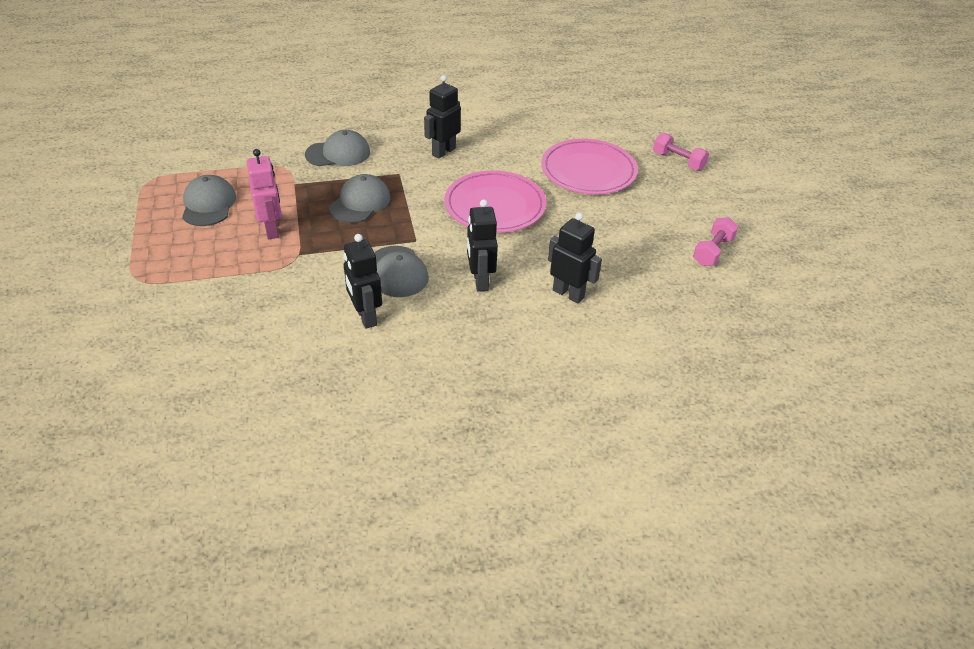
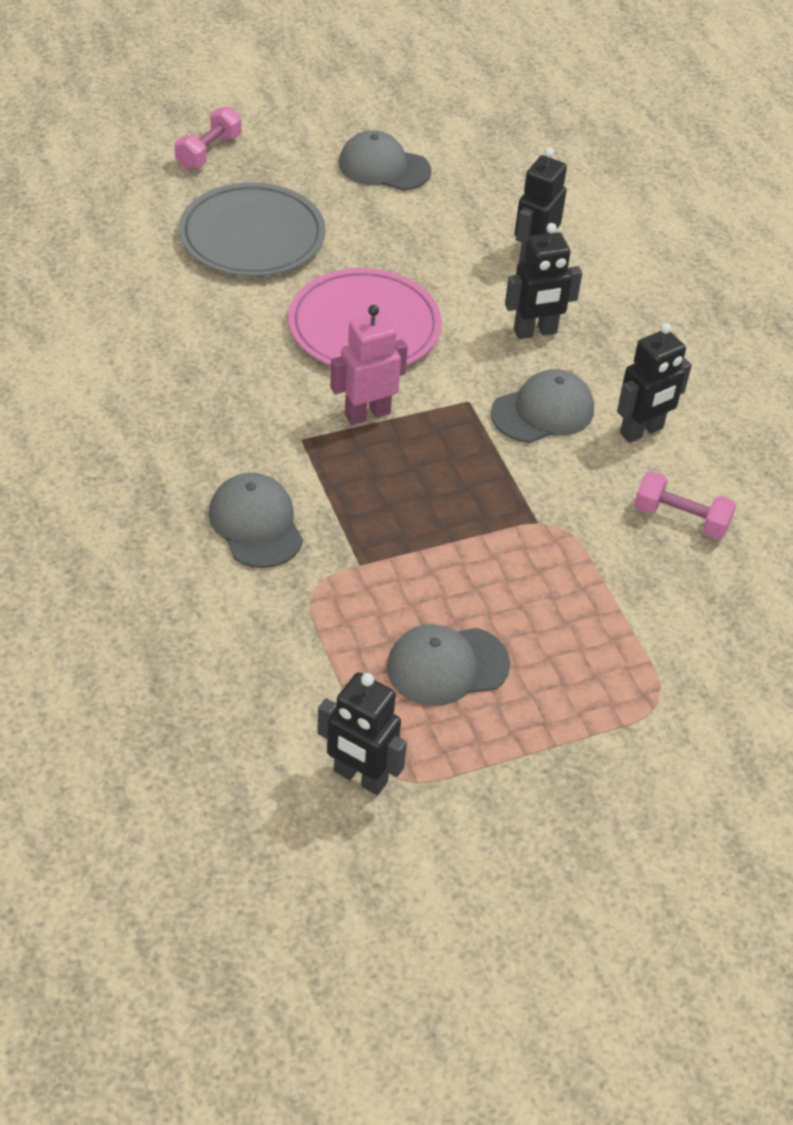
camera: 100 degrees left, 5 degrees up
(272, 230) = (491, 566): pink robot -> pink robot (367, 414)
(360, 203) = (393, 474): grey cap -> grey cap (384, 167)
(443, 151) = (226, 393): black robot -> black robot (360, 777)
(588, 171) = (252, 236): pink plate -> grey plate
(712, 251) = (412, 138): pink dumbbell -> pink dumbbell (681, 518)

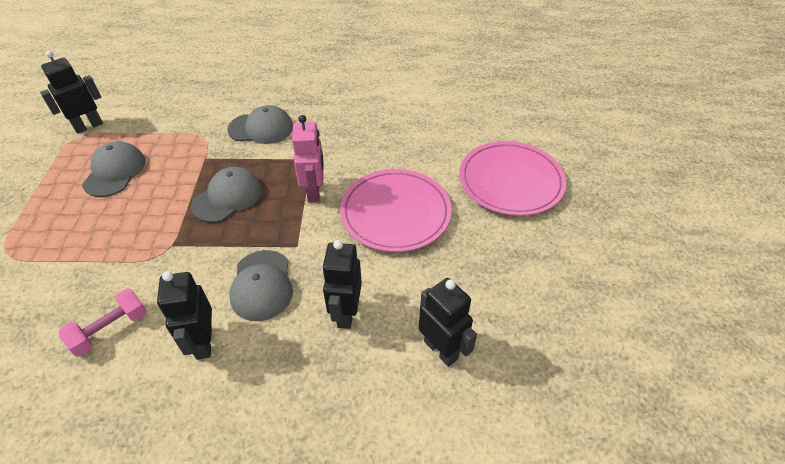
camera: 115 degrees right, 0 degrees up
(209, 152) = (616, 181): pink dumbbell -> none
(252, 236) = (510, 181): grey plate -> pink plate
(384, 167) = (588, 280): grey cap -> grey cap (227, 197)

